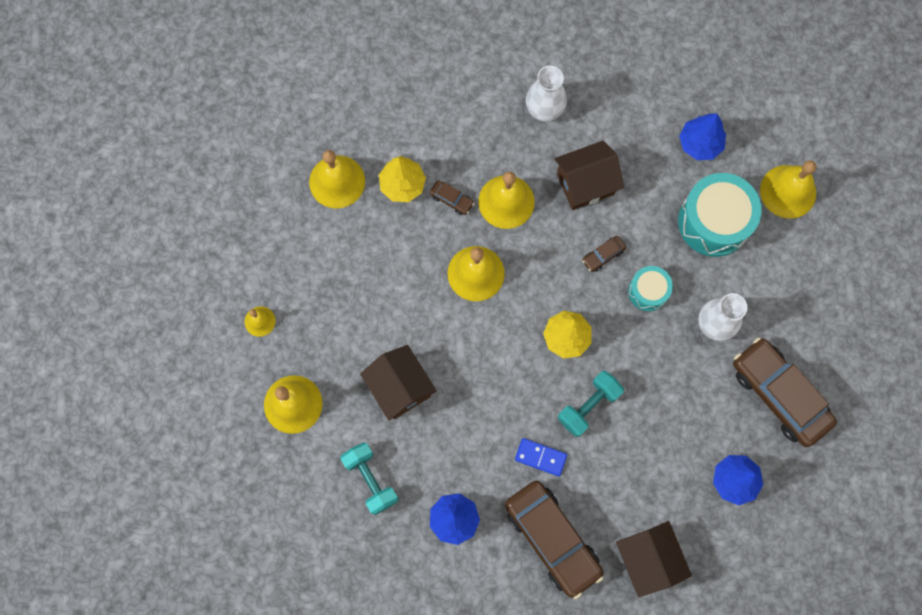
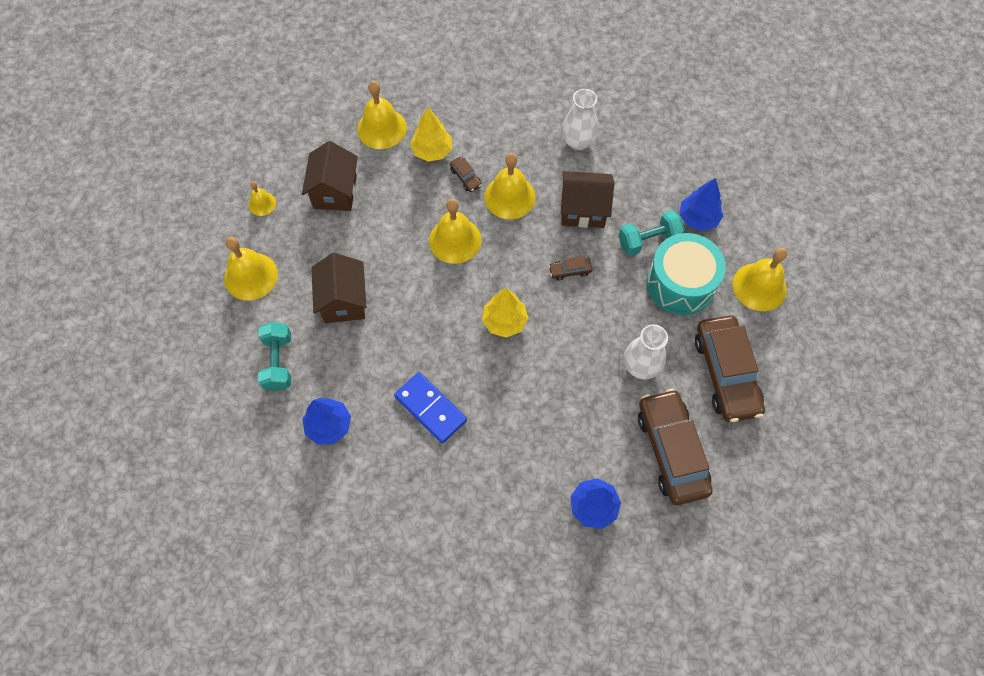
camera: 25 degrees right, 10 degrees down
(540, 457) = (430, 408): blue domino -> blue domino, size x1.53
(552, 539) = (404, 481): brown car -> brown car (726, 373)
(588, 406) = (494, 385): turquoise dumbbell -> turquoise dumbbell (648, 240)
(647, 559) = (479, 538): brown house -> brown house (335, 192)
(648, 291) = (594, 315): turquoise drum -> none

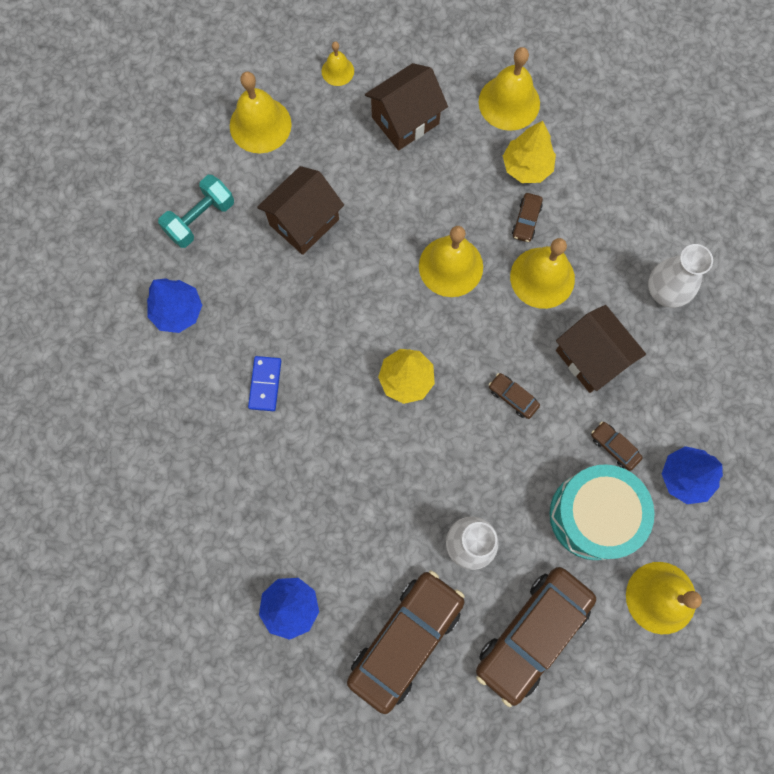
camera: 50 degrees right, 10 degrees up
(430, 408) = (265, 384): blue domino -> blue domino, size x0.65
(648, 240) = (614, 447): turquoise dumbbell -> brown car

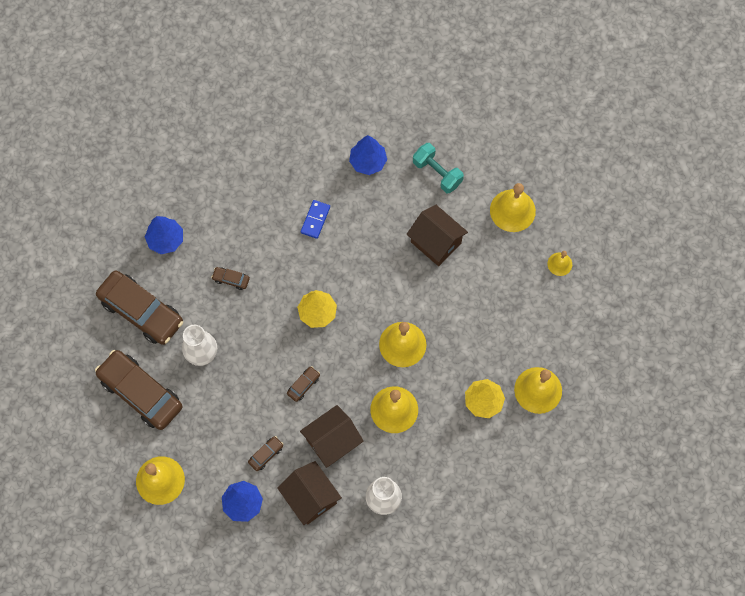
camera: 90 degrees right, 5 degrees down
(265, 384) = (315, 220): blue domino -> blue domino turned 75 degrees counterclockwise
(405, 120) = (520, 313): brown house -> brown house (310, 497)
(526, 220) = (439, 399): brown car -> brown car (231, 279)
(593, 515) = (218, 437): turquoise drum -> none

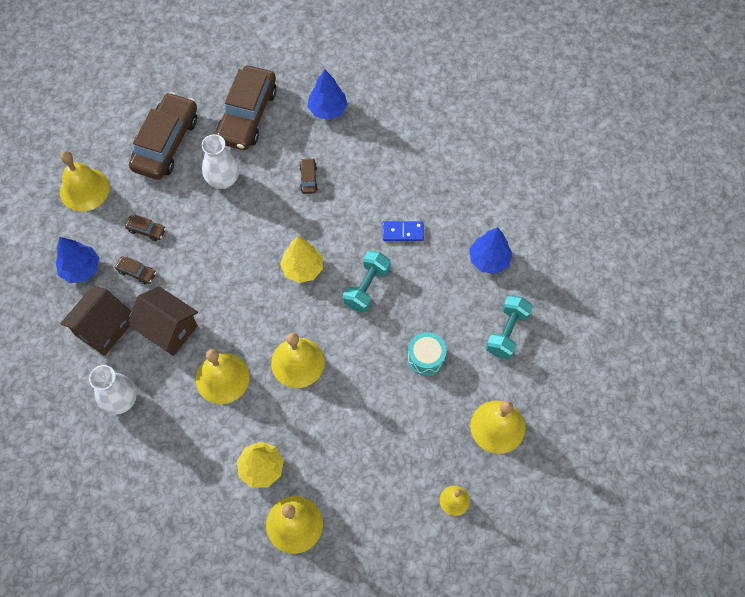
camera: 70 degrees right, 5 degrees down
(303, 385) = (220, 282): brown car -> brown car (146, 230)
(355, 266) = (367, 287): none -> turquoise dumbbell
(436, 242) = (426, 357): brown house -> turquoise drum

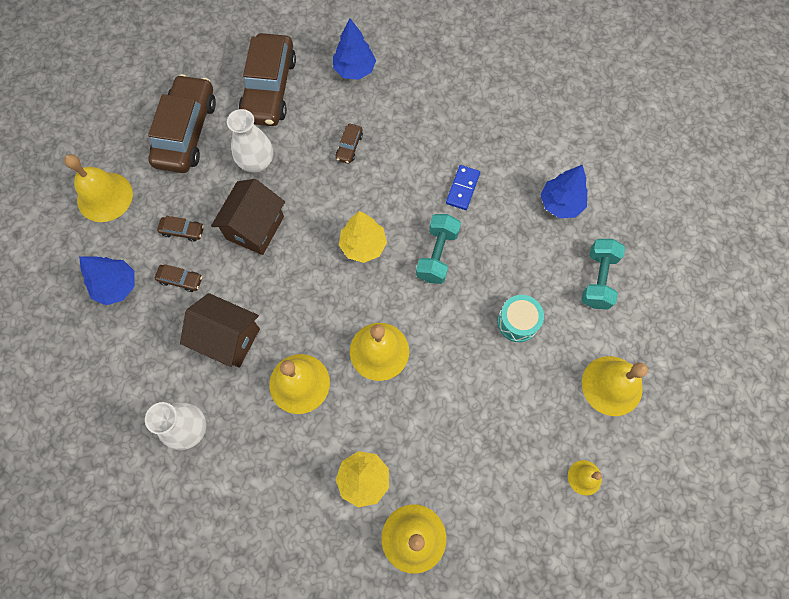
camera: 10 degrees left, 5 degrees up
(104, 329) = (155, 350): brown house -> brown house (255, 228)
(308, 178) = (349, 146): brown car -> brown car turned 150 degrees counterclockwise
(403, 232) = (463, 188): blue domino -> blue domino turned 60 degrees counterclockwise

